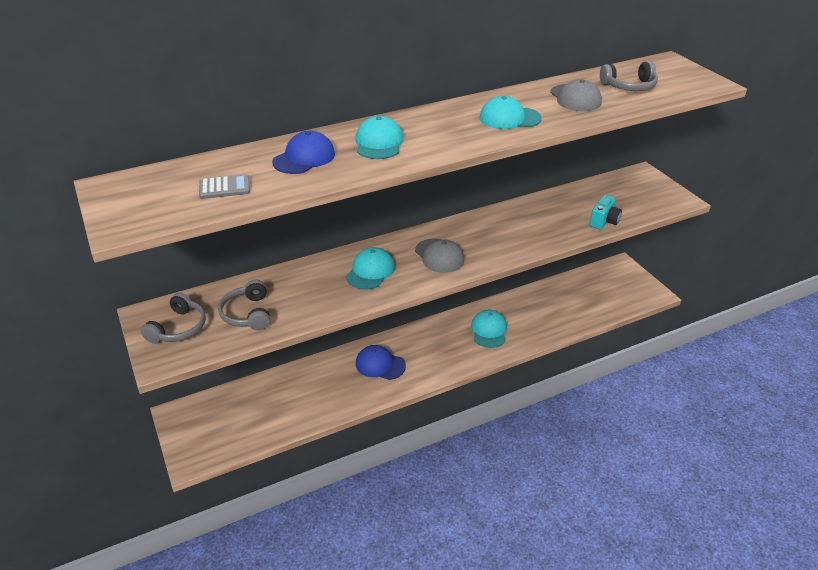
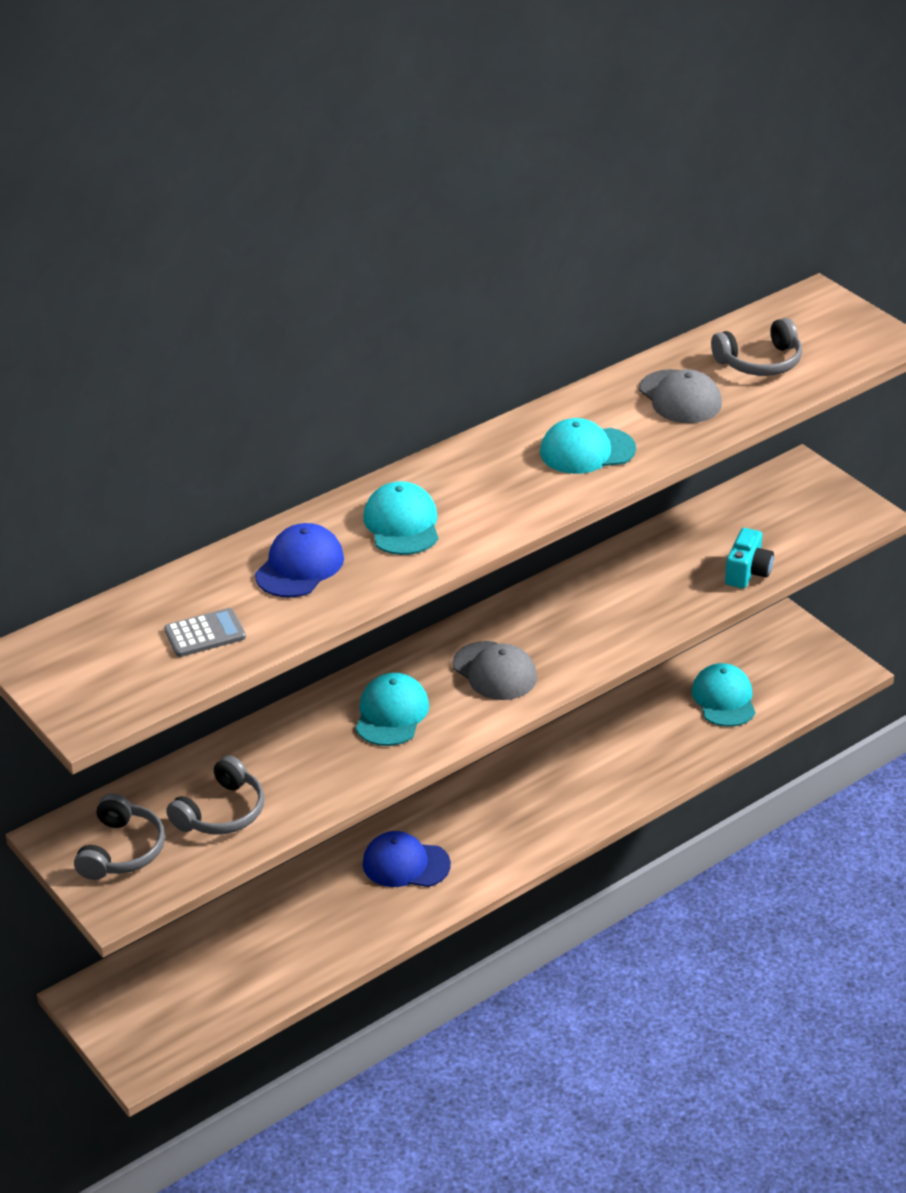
camera: 10 degrees left, 0 degrees up
(248, 314) = (221, 812): grey headphones -> grey headphones turned 120 degrees counterclockwise
(489, 331) = (576, 778): turquoise cap -> turquoise cap (724, 699)

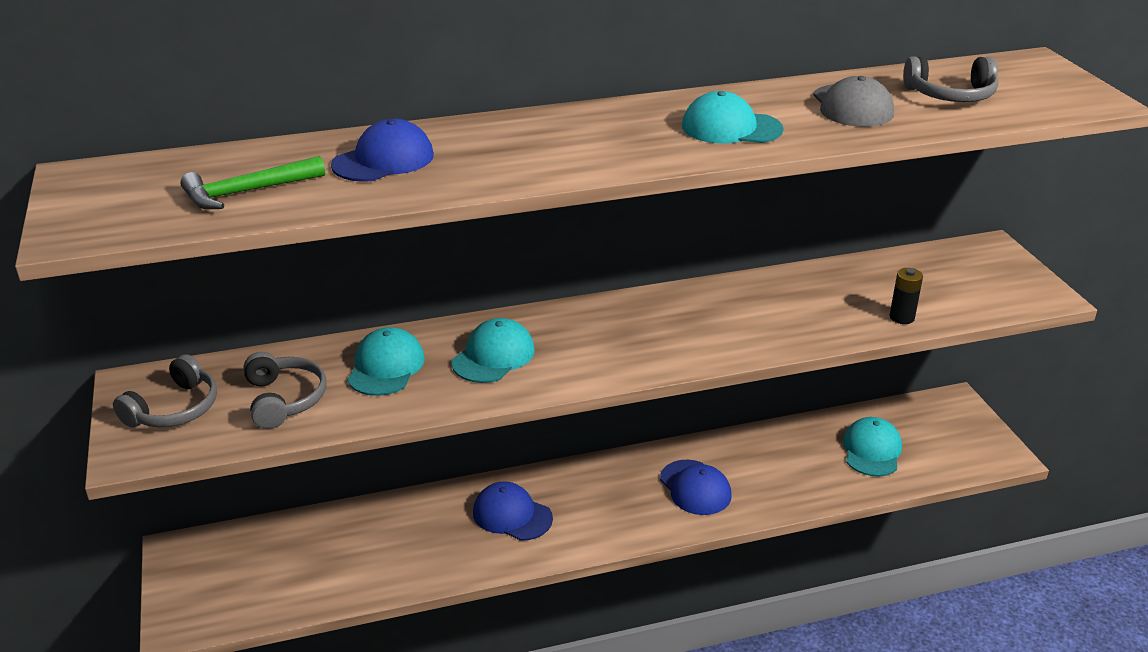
camera: 20 degrees right, 5 degrees down
(205, 634) = (247, 192): grey calculator -> green hammer
(221, 812) = (284, 399): grey headphones -> grey headphones turned 75 degrees counterclockwise
(402, 524) = (507, 148): turquoise cap -> turquoise cap (386, 367)
(495, 671) = (611, 344): grey cap -> none
(571, 785) = (695, 488): none -> blue cap
(747, 572) = (901, 317): turquoise camera -> black battery

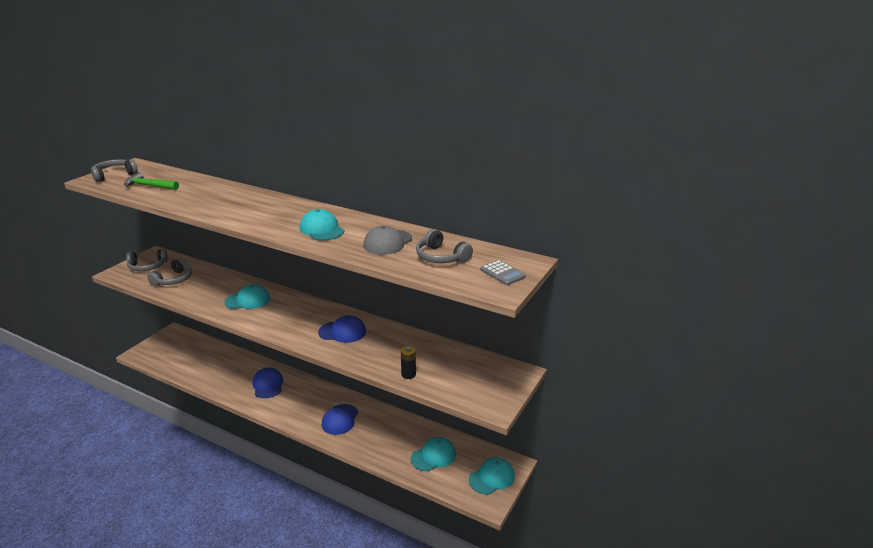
camera: 45 degrees right, 5 degrees down
(103, 207) = (114, 175): none -> grey headphones
(383, 160) = (201, 192): blue cap -> blue cap (342, 332)
(386, 367) = (215, 286): turquoise cap -> turquoise cap (492, 478)
(1049, 83) = (502, 273): none -> grey calculator

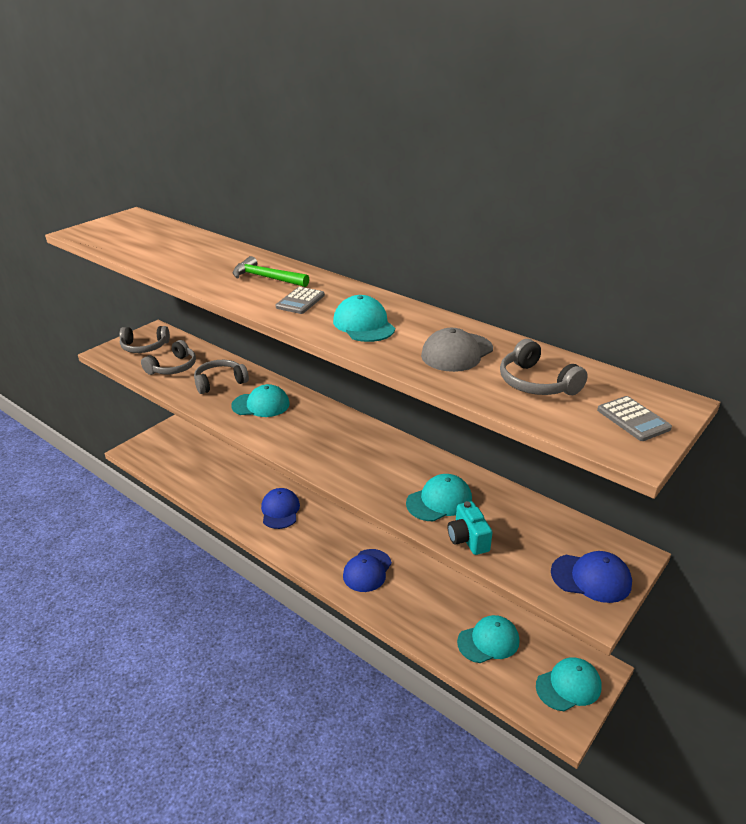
camera: 10 degrees right, 5 degrees up
(114, 175) = (106, 229): grey headphones -> grey headphones (220, 382)
(149, 186) = (146, 246): green hammer -> green hammer (266, 278)
(274, 217) = (300, 301): none -> grey calculator
(342, 332) = (380, 463): blue cap -> blue cap (591, 578)
(387, 352) = (439, 501): none -> turquoise cap
(408, 374) = (468, 539): black battery -> turquoise camera

